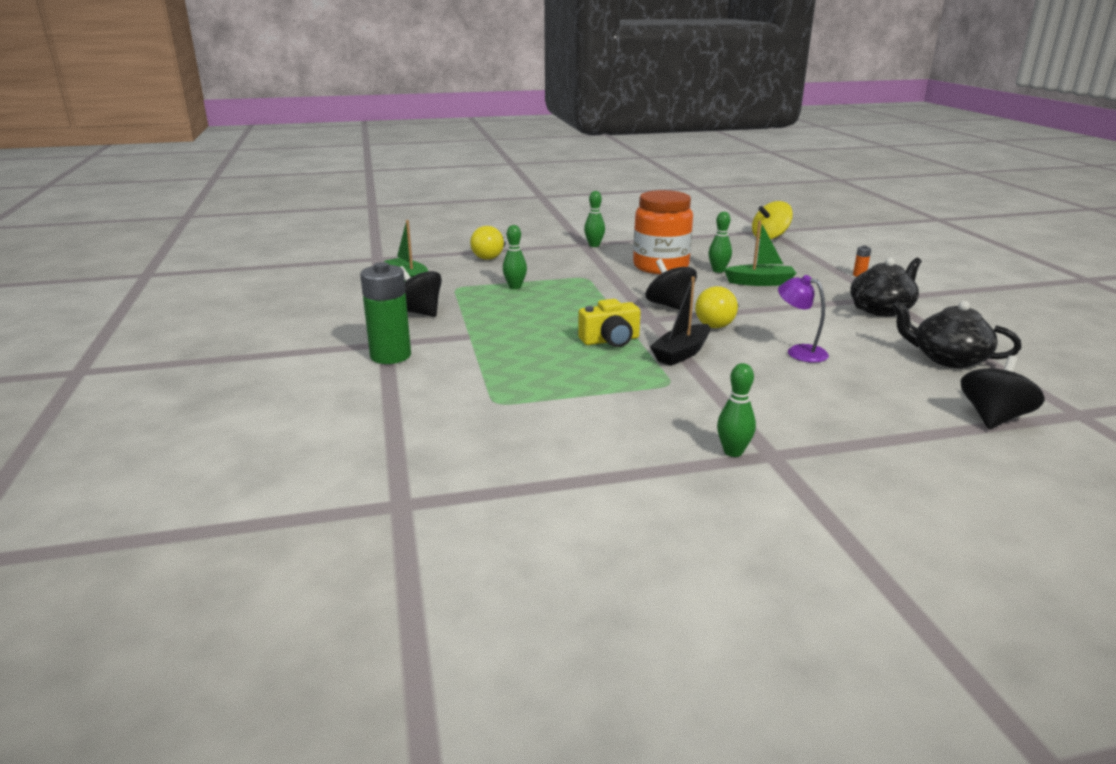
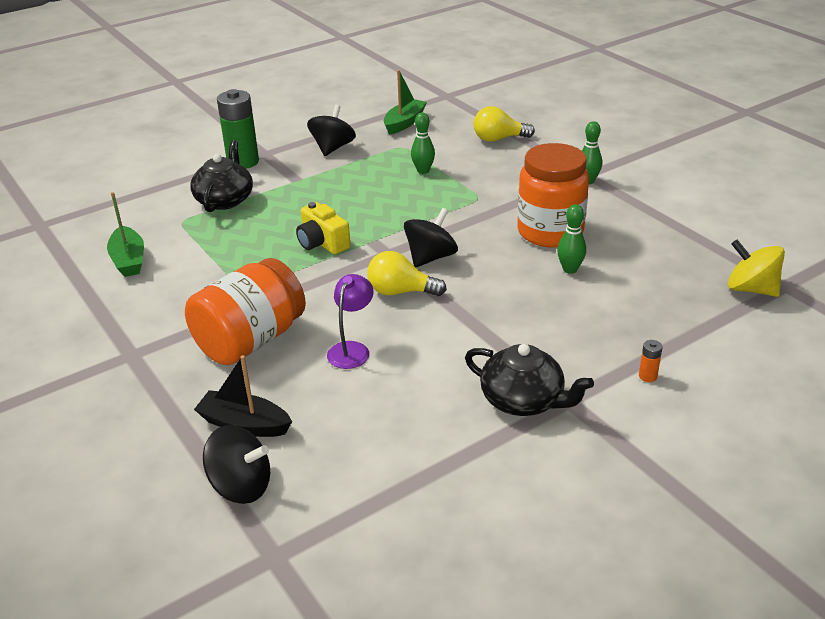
camera: 70 degrees right, 10 degrees up
(681, 353) = (312, 283): black boat -> black boat (244, 424)
(733, 452) = (131, 335): green bowling pin -> none
(760, 282) = (550, 302): green boat -> green boat (129, 260)
(769, 391) = (250, 340): none -> orange jar
(947, 358) = (387, 456): black teapot -> black teapot (225, 200)

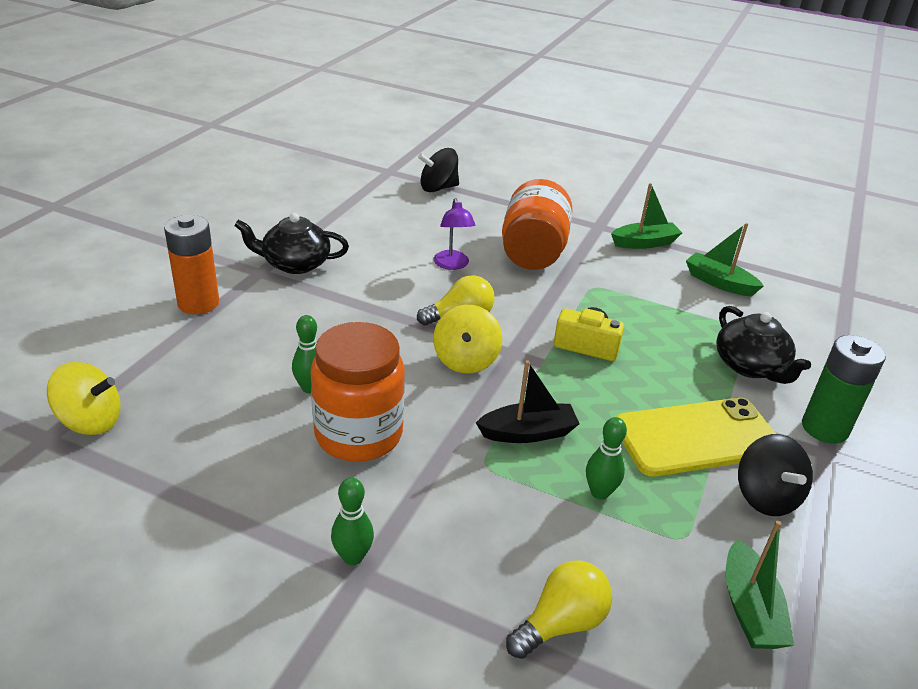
camera: 145 degrees right, 0 degrees up
(121, 318) = (644, 243): none -> green boat
(244, 424) = (472, 211): black boat -> black boat (528, 433)
(328, 177) = (697, 437): none -> yellow phone
(430, 257) = (465, 360): black spinning top -> yellow spinning top
(647, 376) = (198, 303): orange battery -> orange battery, size x2.47

